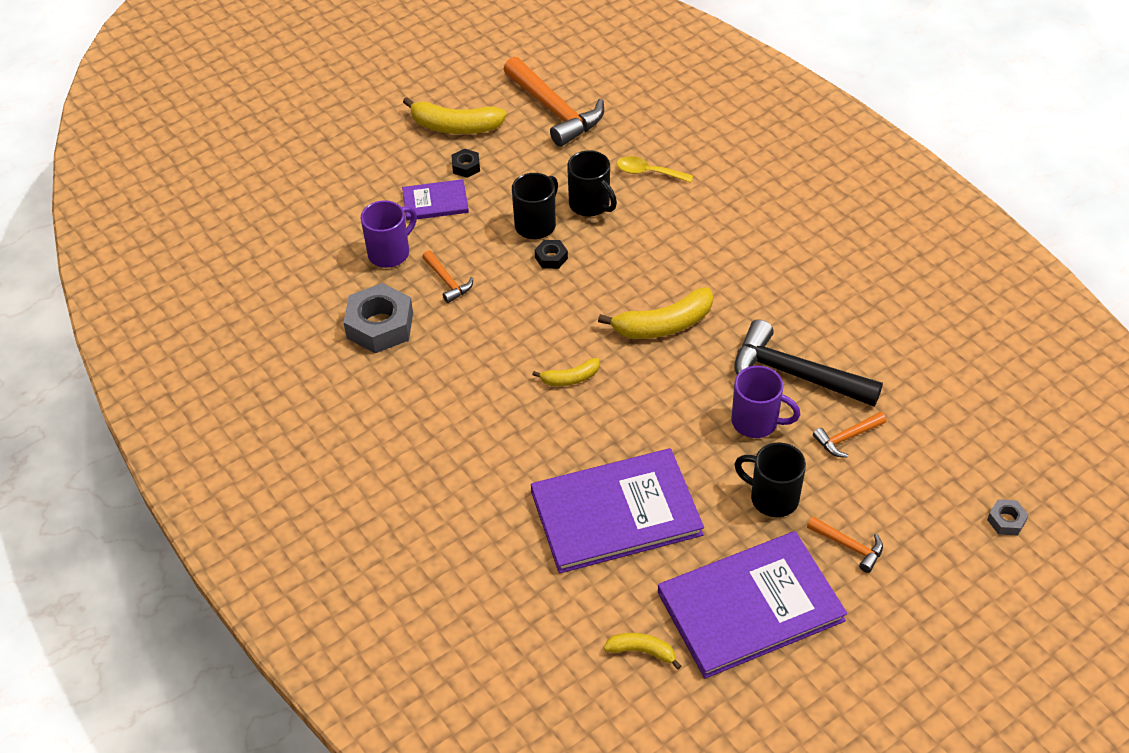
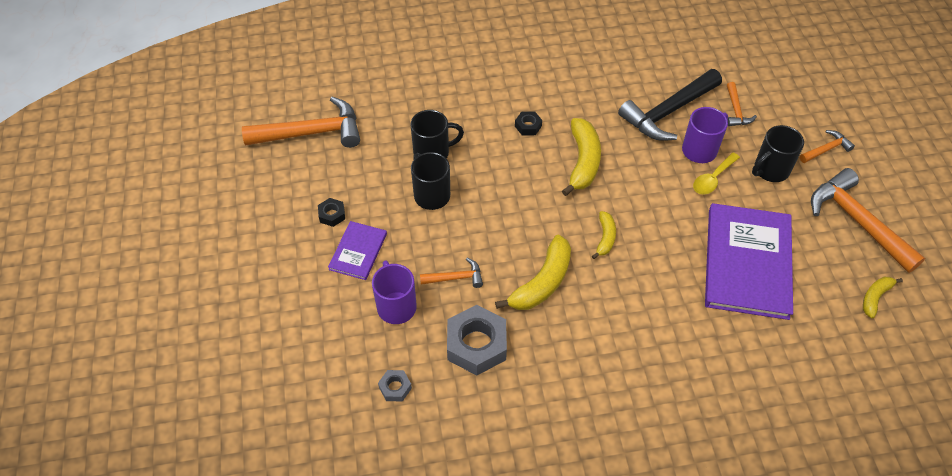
camera: 65 degrees left, 5 degrees up
(455, 126) = (278, 204): yellow banana -> yellow banana (542, 282)
(551, 258) = (473, 200): black nut -> black nut (528, 126)
(648, 172) = (423, 106): yellow spoon -> yellow spoon (713, 178)
(750, 606) = (857, 221): purple book -> orange hammer
(1006, 520) = (834, 68): grey nut -> grey nut (395, 388)

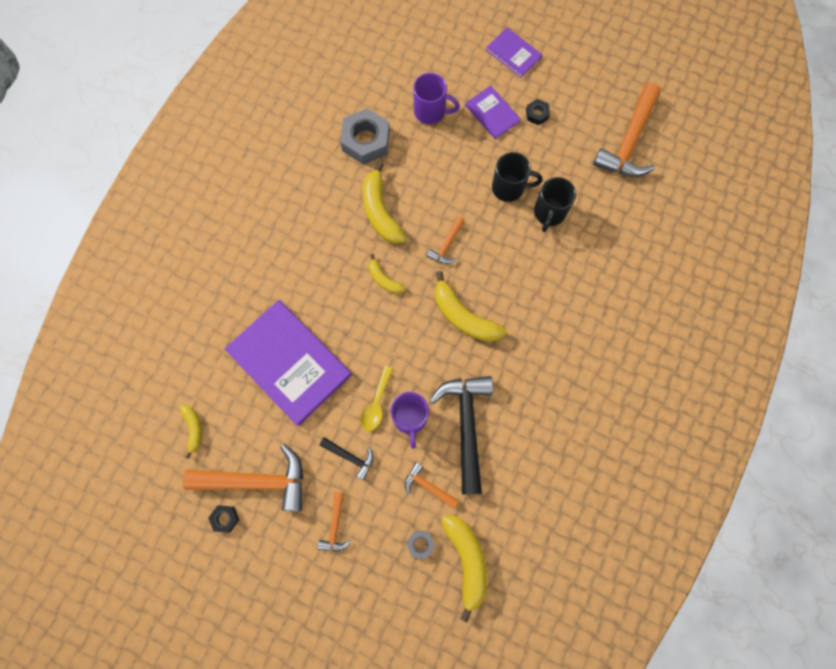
camera: 125 degrees right, 20 degrees up
(270, 272) = (513, 53): none -> purple book
(395, 388) = (372, 78): grey nut -> grey nut (420, 544)
(456, 278) = (425, 160): orange hammer -> orange hammer (446, 245)
(528, 126) = (529, 301): black nut -> black nut (225, 518)
(713, 178) = (376, 403): yellow spoon -> yellow spoon turned 150 degrees counterclockwise
(758, 62) = (466, 560): none -> yellow banana
(770, 170) = (350, 457): black mug -> black hammer

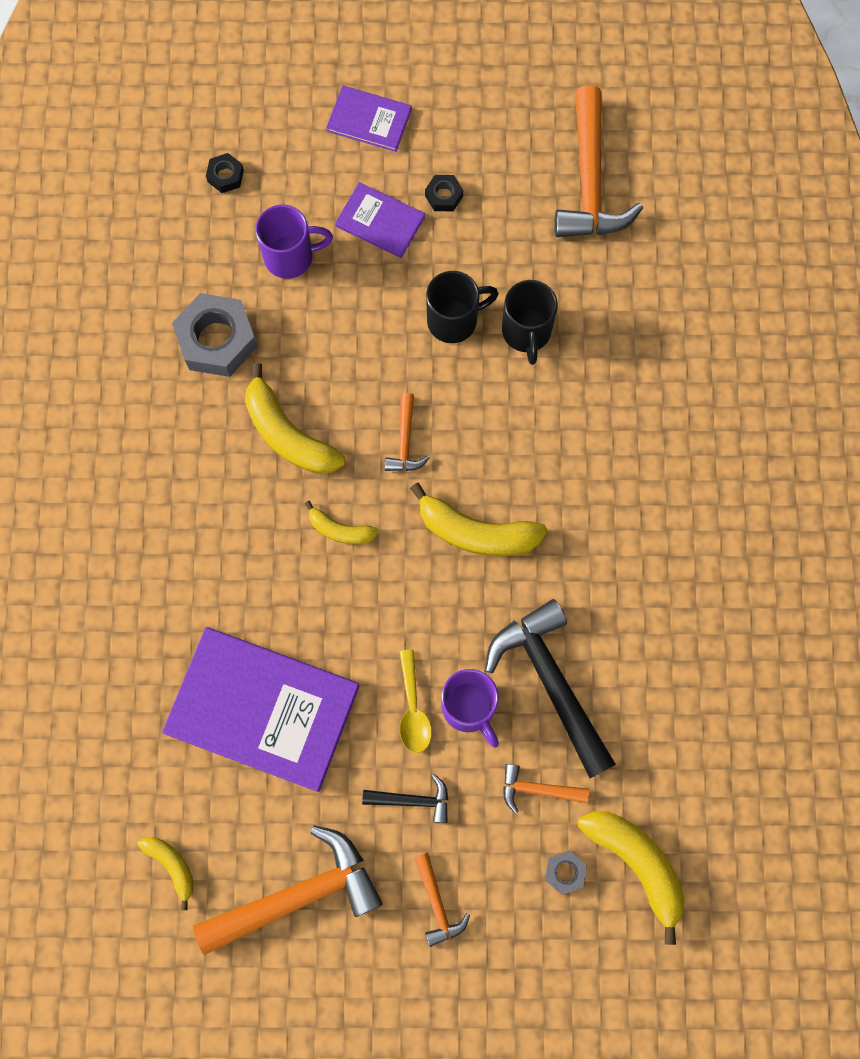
camera: 25 degrees left, 0 degrees up
(225, 518) = (279, 968): black nut -> black nut (225, 176)

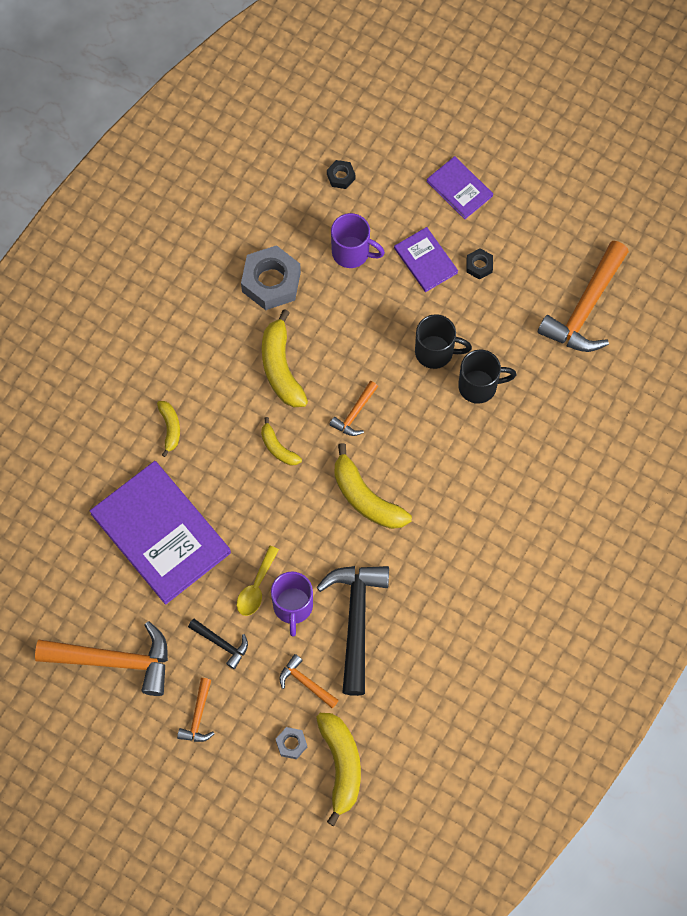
camera: 30 degrees right, 5 degrees down
(172, 866) = (47, 598): yellow banana -> yellow banana (170, 428)
(526, 332) = (479, 386): black mug -> black mug turned 120 degrees counterclockwise

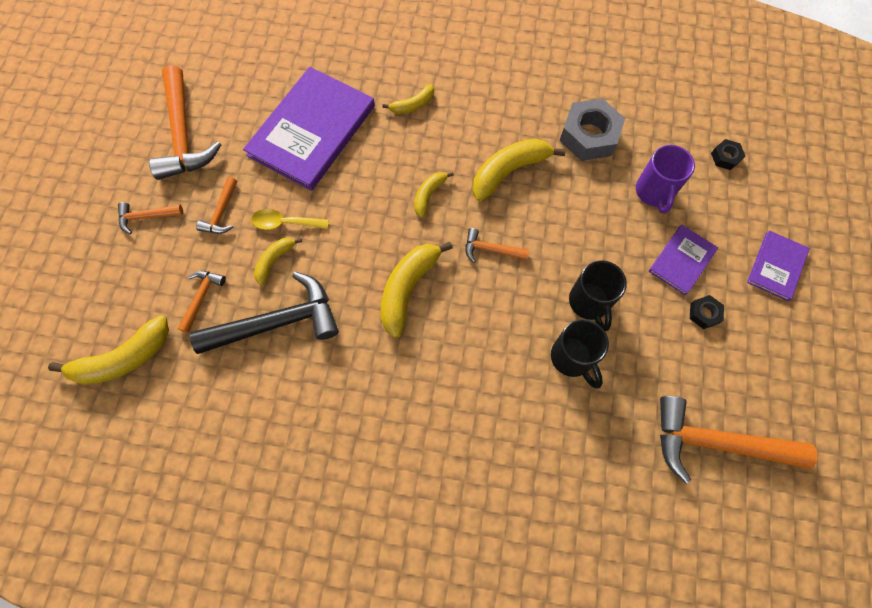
camera: 70 degrees right, 0 degrees up
(222, 644) = (221, 213): black hammer -> orange hammer
(291, 744) = (136, 305): grey nut -> none
(293, 607) = (274, 261): purple mug -> yellow banana

